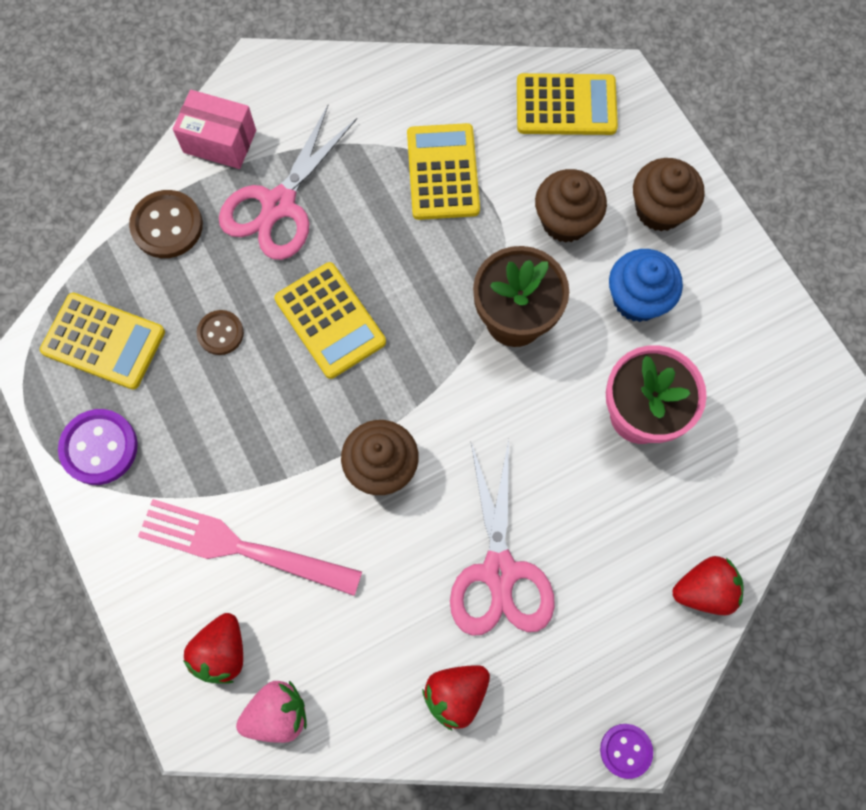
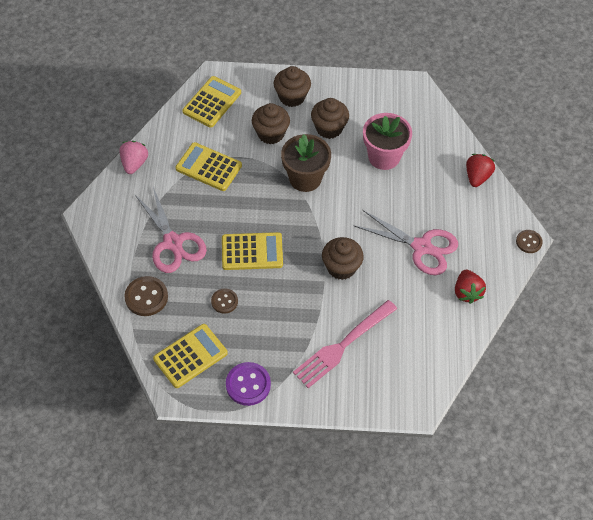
camera: 60 degrees left, 15 degrees down
(220, 141) = (116, 251): pink box -> none
(222, 652) = (389, 378): red strawberry -> none
(277, 714) = (433, 369): pink strawberry -> pink strawberry (134, 164)
(626, 750) = (528, 242): purple button -> brown button
(637, 299) = (329, 128): blue cupcake -> brown cupcake

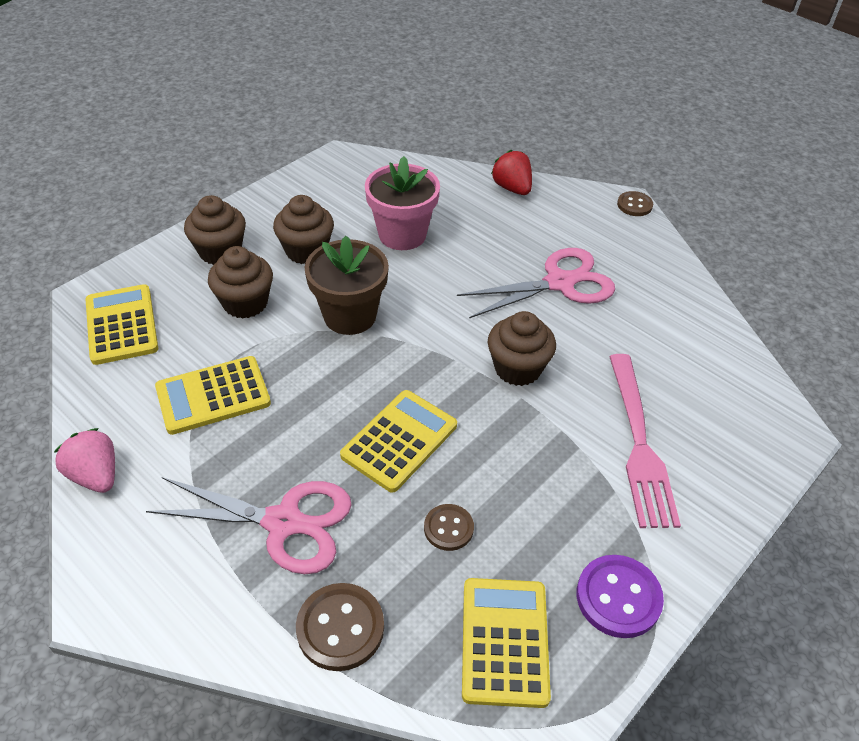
camera: 50 degrees left, 10 degrees down
(467, 292) = (658, 287): red strawberry -> none

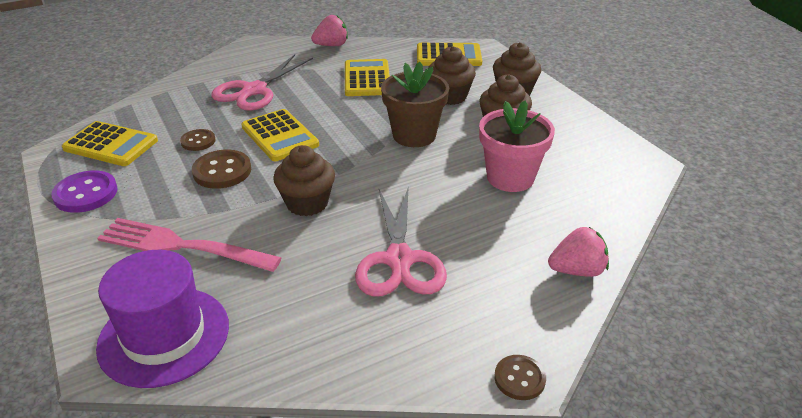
camera: 110 degrees right, 10 degrees down
(340, 628) = (175, 98): brown button -> brown button (222, 171)
(512, 188) = (577, 270): red strawberry -> pink strawberry
(742, 402) = (164, 336): none -> purple hat

